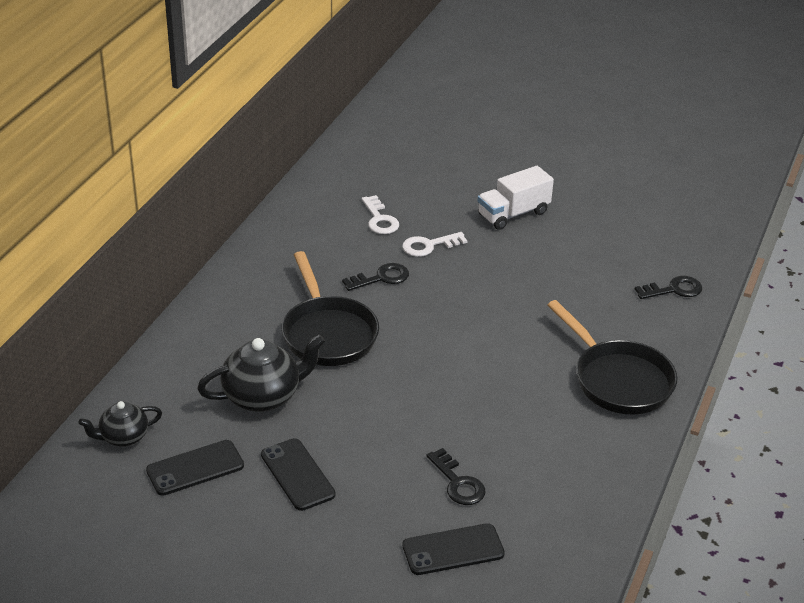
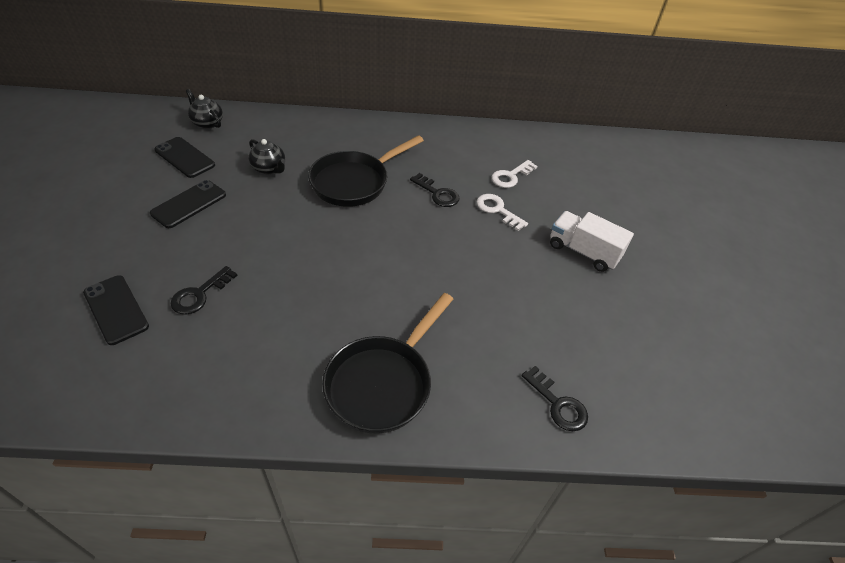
camera: 65 degrees right, 10 degrees up
(263, 396) = (269, 168): black teapot -> black teapot, size x0.60

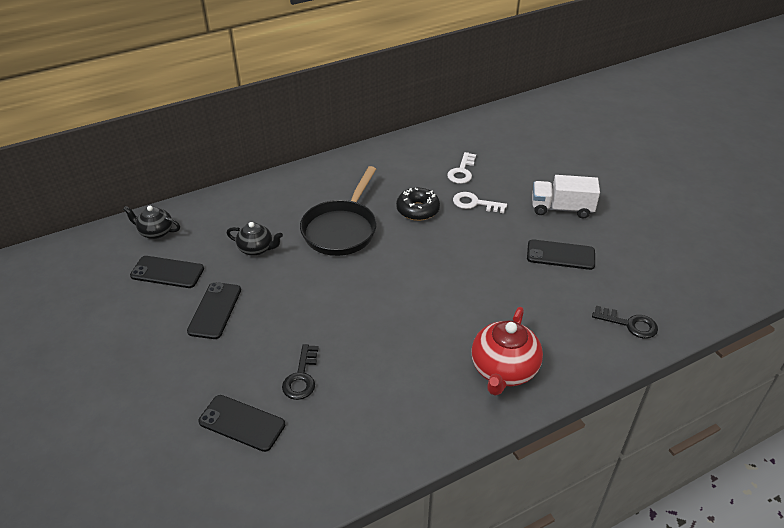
camera: 25 degrees left, 5 degrees down
(382, 383) = (503, 370): black pan -> red teapot
(437, 194) = (417, 210): black key -> black donut
(542, 297) = (560, 255): none -> black phone

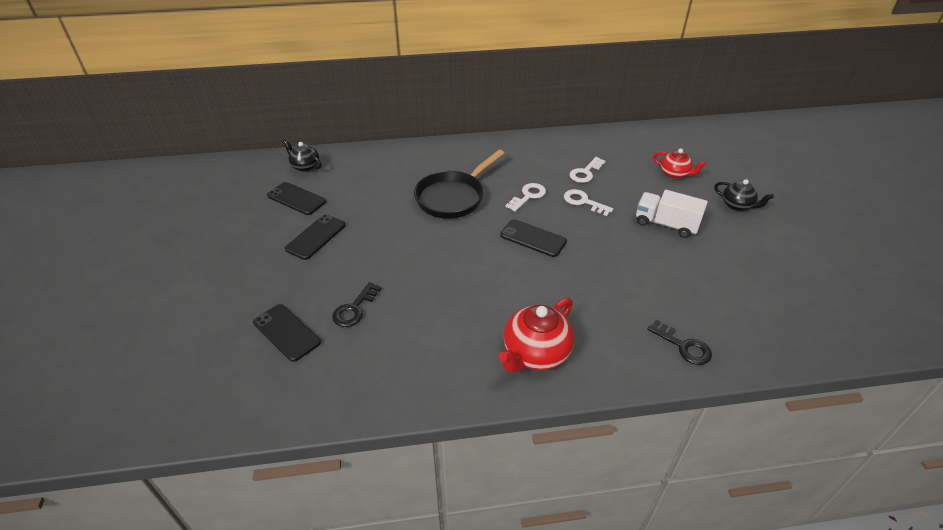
camera: 20 degrees right, 0 degrees up
(256, 249) = (375, 197): black teapot -> black teapot (737, 205)
(417, 210) = (528, 196): black donut -> white key
(546, 154) = (674, 174): none -> red teapot
(560, 255) = (644, 265): black phone -> black phone (533, 238)

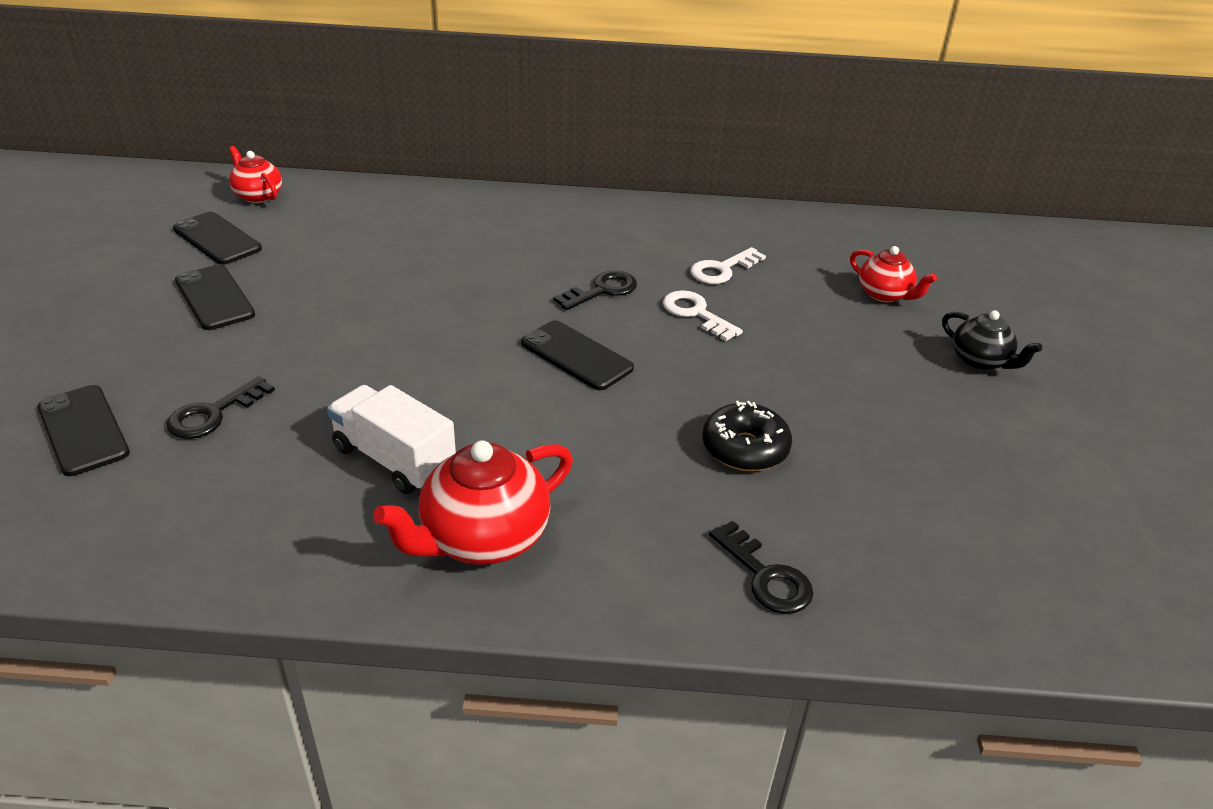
camera: 10 degrees right, 5 degrees down
(305, 166) = (258, 196): black teapot -> red teapot
(316, 237) = (214, 298): black phone -> black phone turned 75 degrees counterclockwise
(453, 197) = (472, 274): black pan -> none
(528, 196) = (602, 290): white key -> black key
(643, 277) = (745, 448): none -> black donut
(666, 224) = (829, 371): white truck -> white truck (394, 459)

